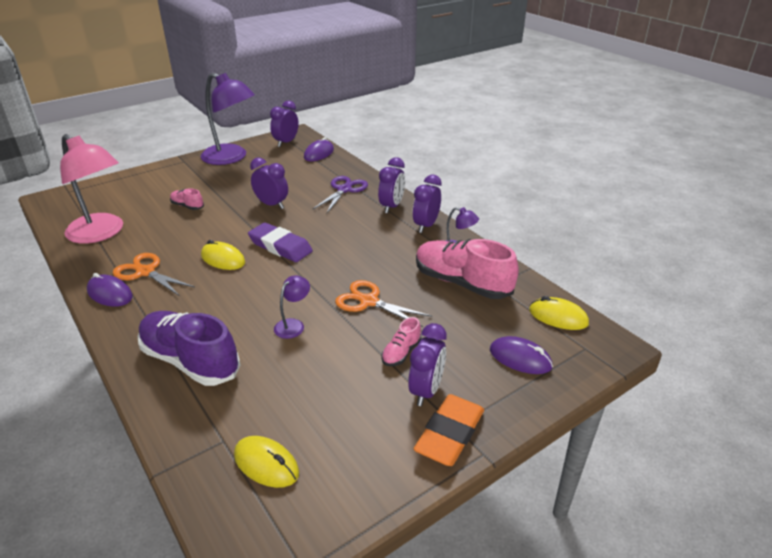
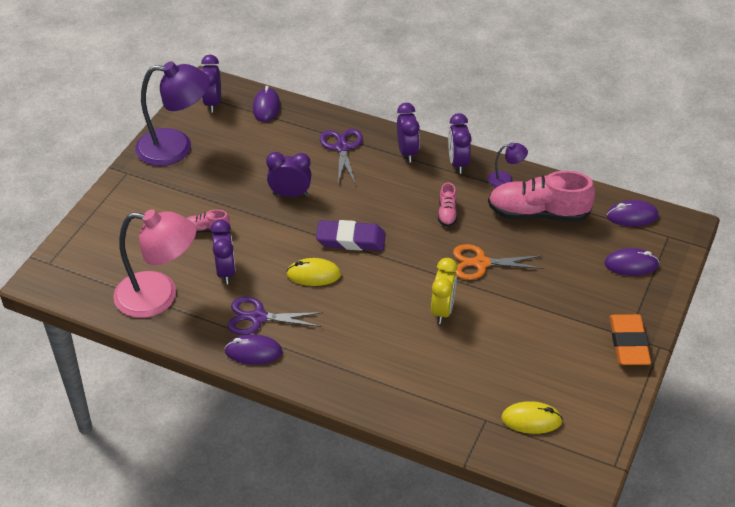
camera: 30 degrees left, 10 degrees up
(145, 272) = (258, 317): orange scissors -> purple scissors
(190, 361) = (395, 376): purple shoe -> none
(293, 325) = (442, 310): purple lamp -> yellow clock
(401, 353) = (545, 297): pink shoe -> pink shoe (447, 213)
(426, 390) = (588, 319): purple clock -> purple clock (225, 271)
(558, 317) = (632, 216): yellow mouse -> purple mouse

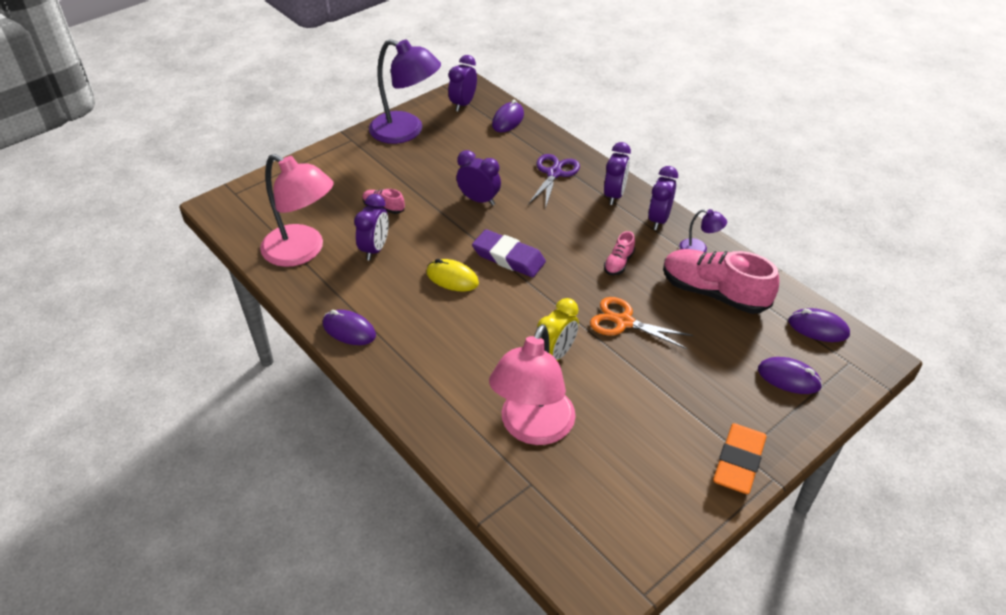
camera: 25 degrees right, 0 degrees up
(258, 317) = (375, 300): purple scissors -> none
(461, 376) = (532, 428): none -> pink lamp
(531, 420) = (579, 504): yellow mouse -> none

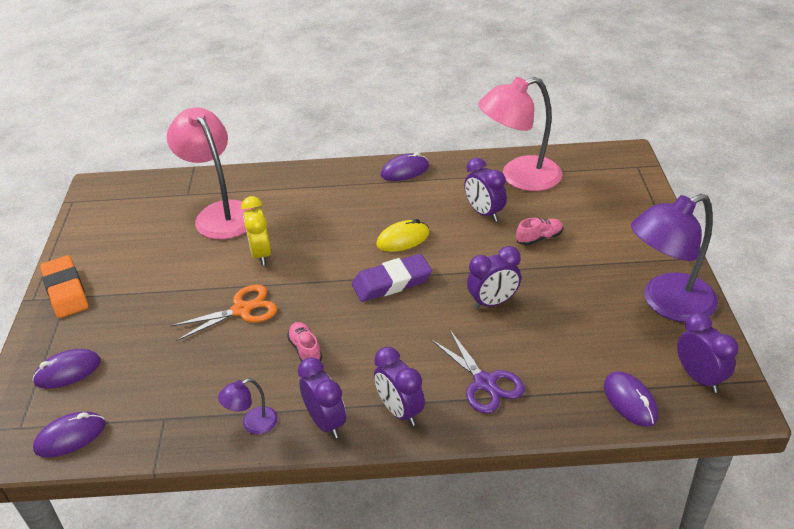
camera: 130 degrees right, 5 degrees down
(713, 293) = (195, 392): pink shoe -> none

